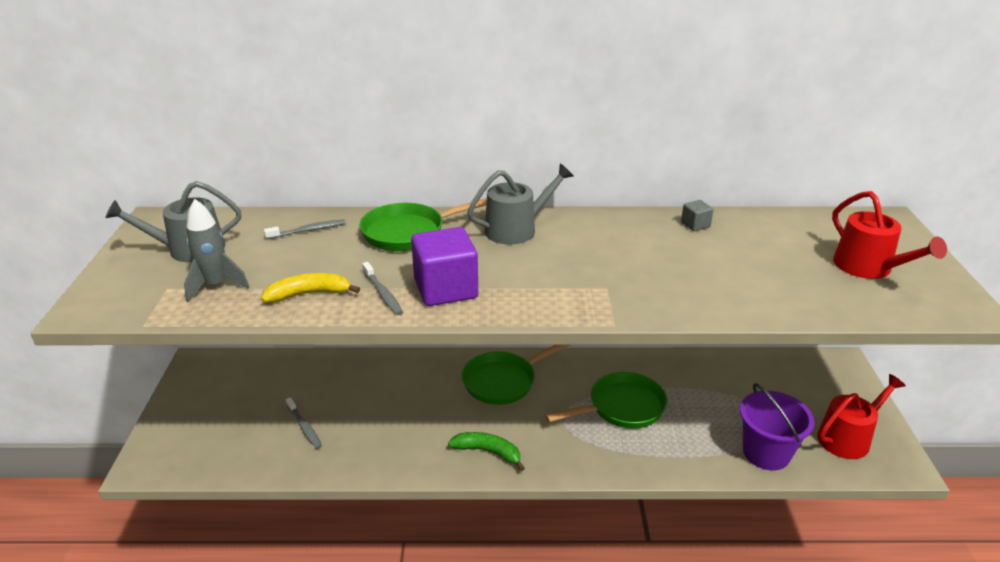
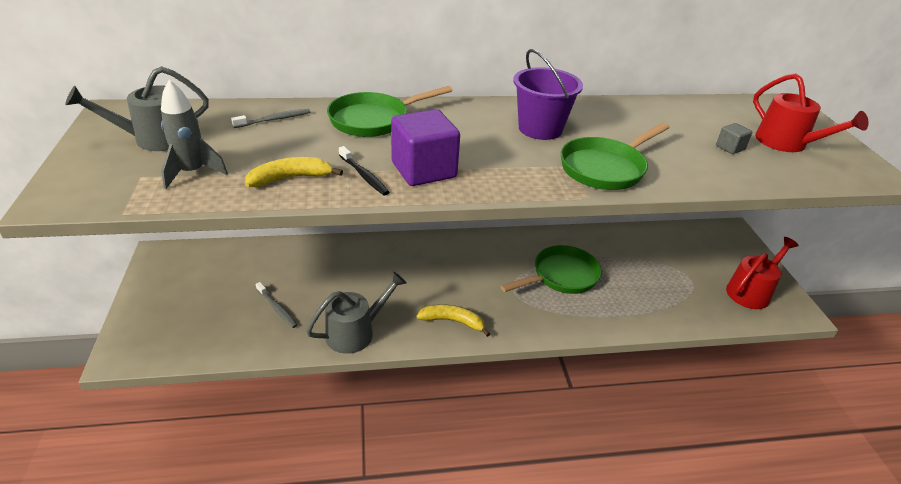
camera: 10 degrees left, 5 degrees up
(383, 293) = (364, 176): grey toothbrush -> black toothbrush
(488, 452) = (452, 321): green banana -> yellow banana
(503, 381) = (454, 258): green pan -> green pan (605, 168)
(516, 229) = (474, 116): grey watering can -> grey watering can (355, 332)
(695, 225) = (631, 110): grey cube -> grey cube (730, 148)
(766, 453) = (689, 308): purple bucket -> purple bucket (540, 129)

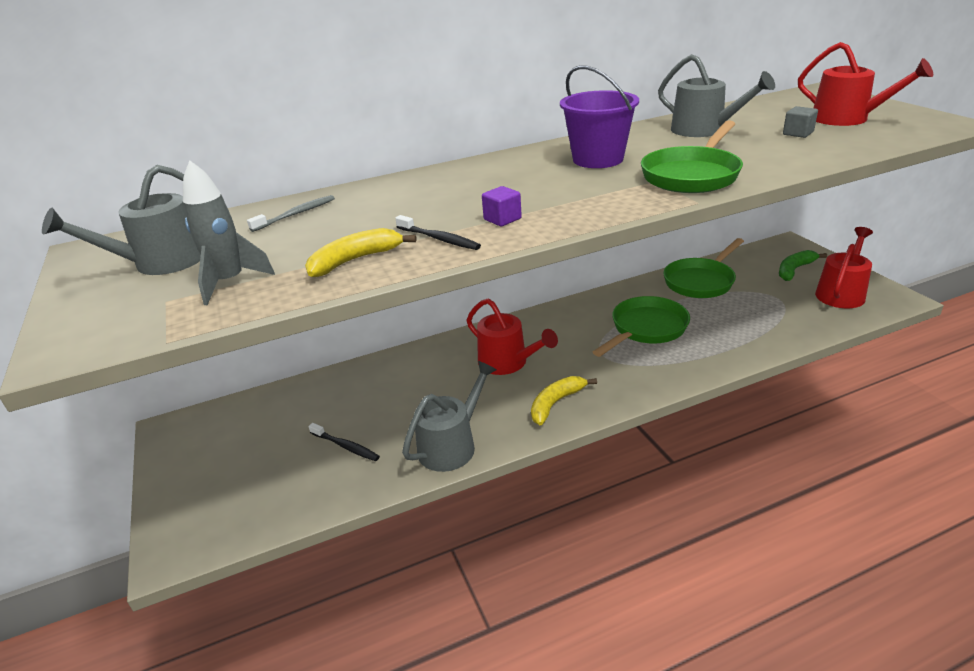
camera: 10 degrees left, 5 degrees down
(277, 308) = (346, 446): grey toothbrush -> black toothbrush
(374, 120) = (412, 190): green pan -> green pan (701, 281)
(424, 170) = (502, 219): purple cube -> purple cube, size x0.46
(433, 273) = (507, 362): none -> red watering can
(452, 321) = (555, 403): yellow banana -> yellow banana turned 45 degrees counterclockwise
(651, 121) = (703, 130): none -> grey watering can
(722, 257) = (794, 270): none -> green banana

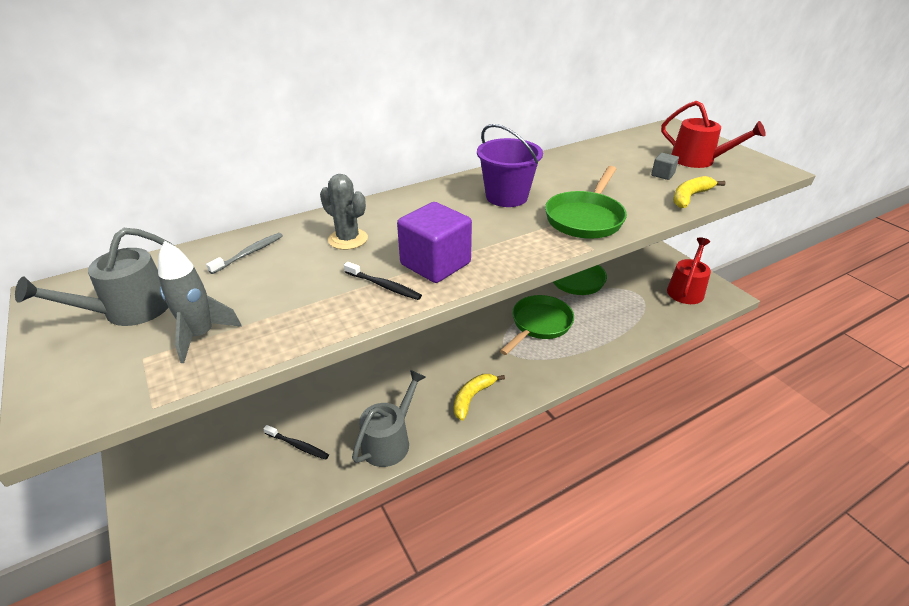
camera: 10 degrees left, 5 degrees up
(355, 260) = (313, 310): yellow banana -> yellow banana (690, 197)
(406, 200) = (348, 239): none -> grey cactus
(502, 219) = (435, 264): purple cube -> purple cube, size x2.19
(507, 362) = (428, 358): red watering can -> none
(703, 130) = (588, 167): grey watering can -> none
(794, 270) = (650, 268): green banana -> none

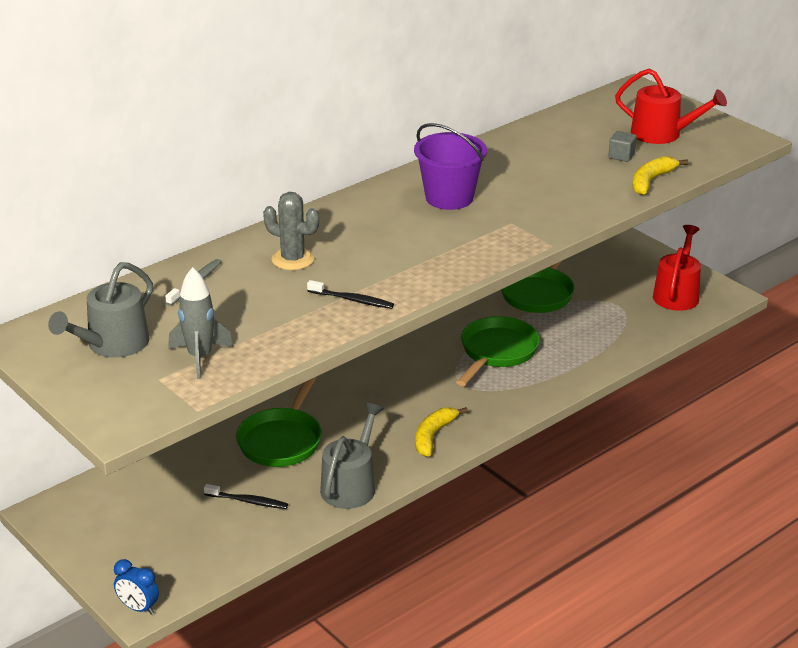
camera: 10 degrees left, 5 degrees down
(149, 561) = (138, 608): none -> blue clock
(435, 264) = (395, 275): purple cube -> none
(585, 218) = (540, 215): green pan -> green pan (282, 440)

